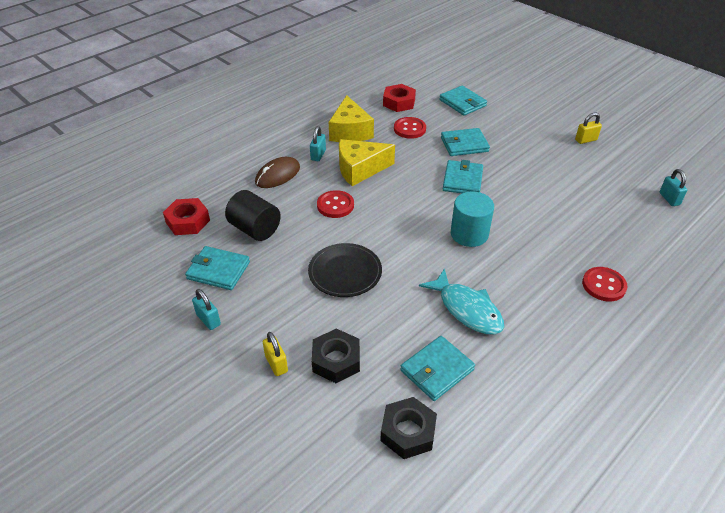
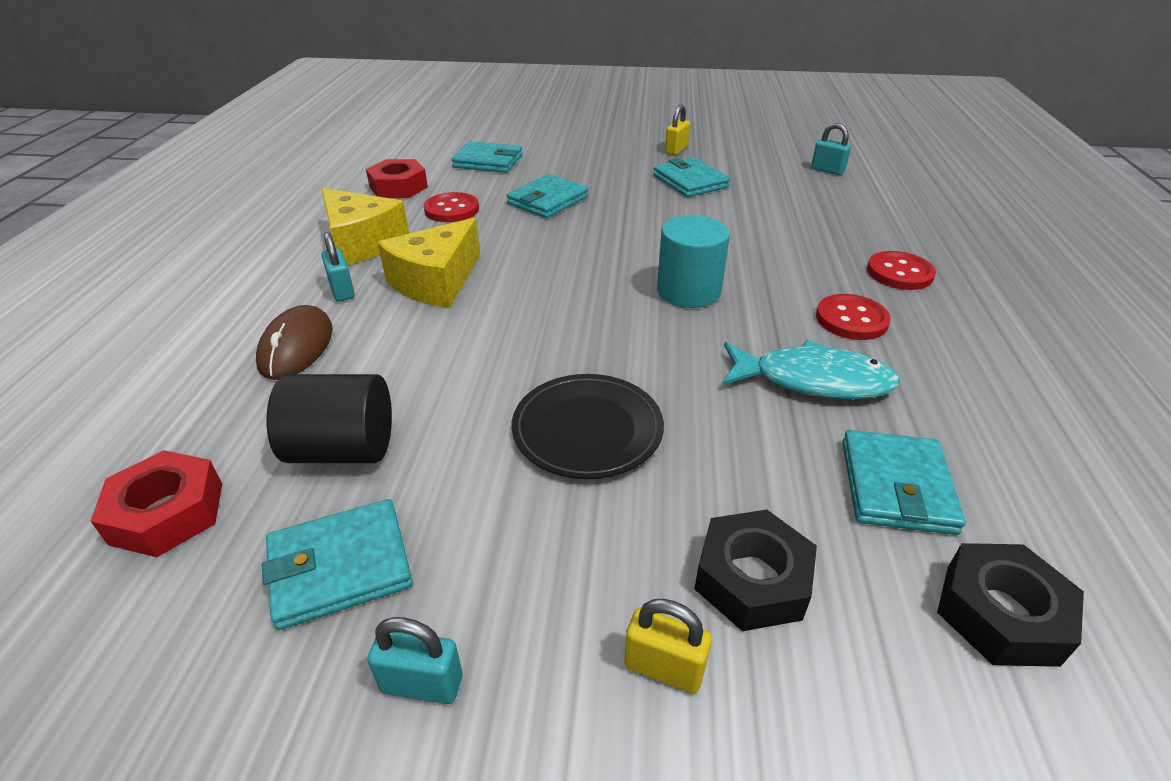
camera: 40 degrees left, 5 degrees down
(335, 205) = (454, 344): red button -> red button (851, 319)
(462, 180) = (597, 237): turquoise wallet -> turquoise wallet (690, 181)

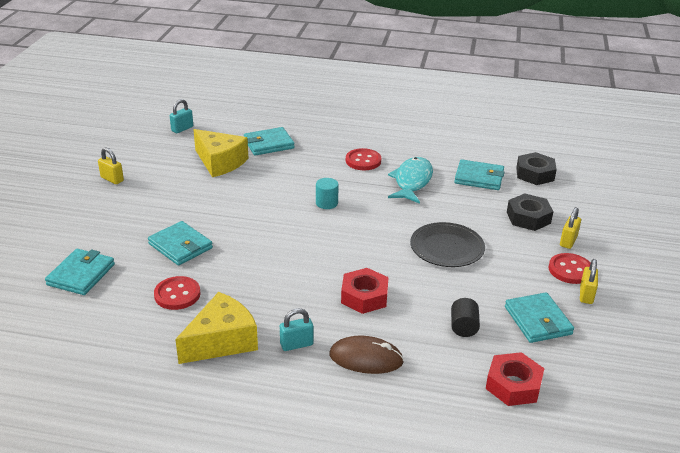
camera: 85 degrees left, 5 degrees down
(343, 449) = (463, 327): black cylinder -> black cylinder, size x0.59
(398, 187) = (115, 327): red nut -> red nut (364, 296)
(422, 684) = (586, 295): turquoise padlock -> yellow padlock
(436, 282) = (293, 300): yellow cheese -> yellow cheese (220, 162)
(688, 291) = (326, 203): turquoise cylinder -> turquoise cylinder, size x0.59
(690, 181) = (175, 181): turquoise wallet -> turquoise wallet (268, 144)
(899, 273) = (321, 138): red button -> red button (570, 270)

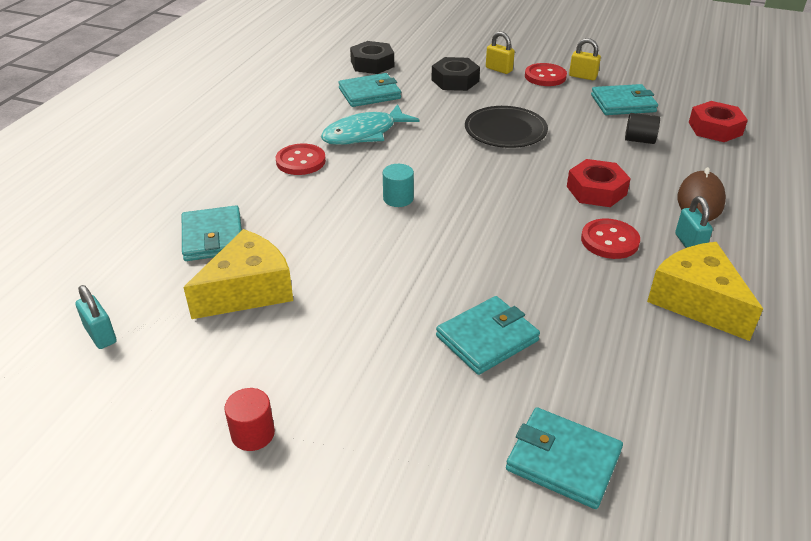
camera: 80 degrees left, 5 degrees up
(112, 179) = (253, 434): yellow padlock -> red cylinder
(177, 294) = (607, 342): red button -> red button (609, 241)
(412, 181) = (364, 134): turquoise fish -> turquoise fish turned 60 degrees counterclockwise
(479, 178) = (369, 93): turquoise wallet -> turquoise wallet turned 45 degrees clockwise

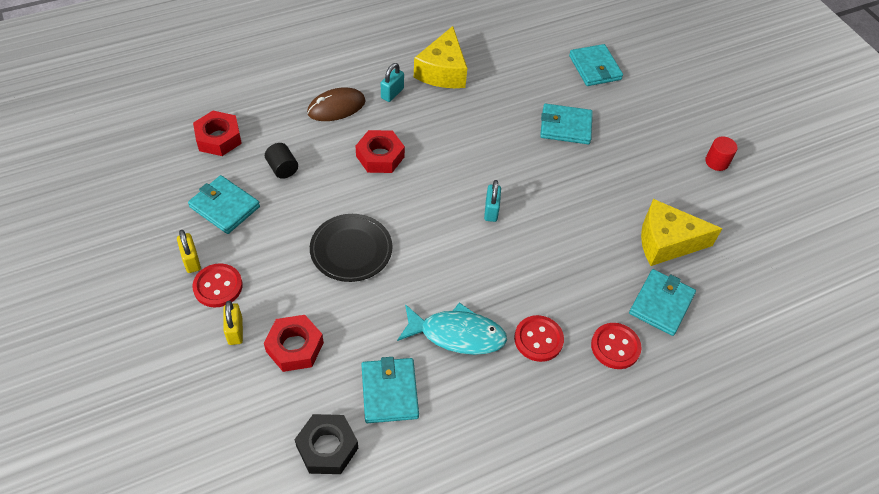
camera: 140 degrees left, 15 degrees up
(100, 335) = (771, 271): turquoise padlock -> turquoise padlock (491, 211)
(369, 93) = (389, 392): turquoise wallet -> turquoise wallet turned 60 degrees clockwise
(398, 198) = (508, 245): turquoise cylinder -> none
(455, 80) = (294, 347): black nut -> red nut
(609, 241) = (429, 124): red button -> red button (615, 347)

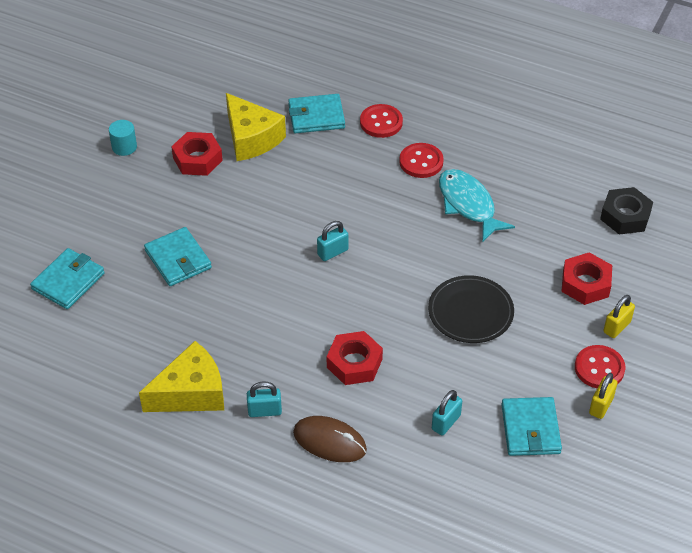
camera: 125 degrees left, 5 degrees down
(218, 138) = (468, 502): red nut -> red nut (197, 159)
(282, 168) = (446, 422): black cylinder -> turquoise padlock
(389, 392) = (552, 211): turquoise wallet -> none
(717, 162) = (124, 147): red cylinder -> turquoise cylinder

